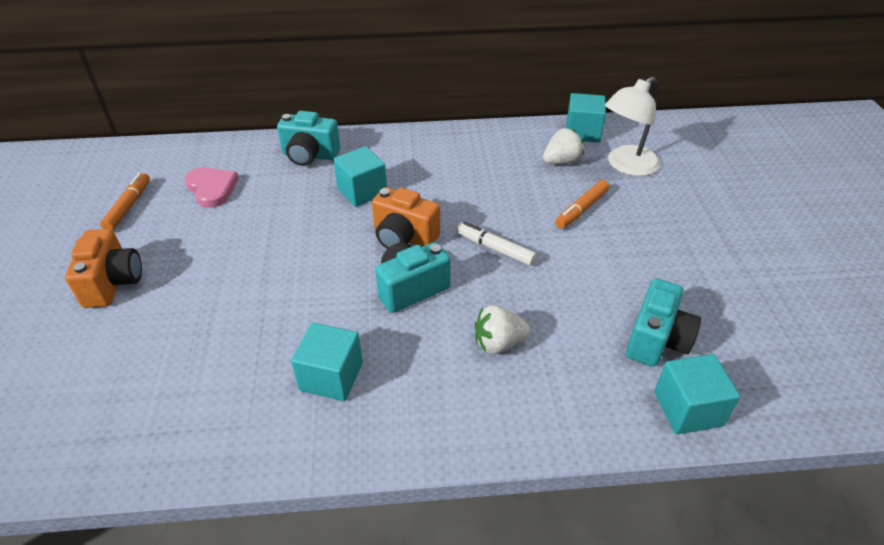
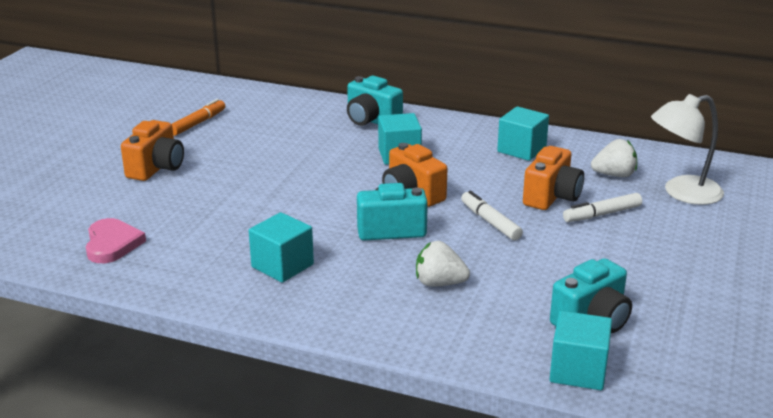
camera: 25 degrees right, 15 degrees down
(212, 189) = (271, 126): pink heart -> pink heart (112, 244)
(528, 202) = (552, 197): none -> orange camera
(581, 209) = (602, 214): orange marker -> white marker
(582, 132) = (659, 157): turquoise cube -> turquoise cube (521, 150)

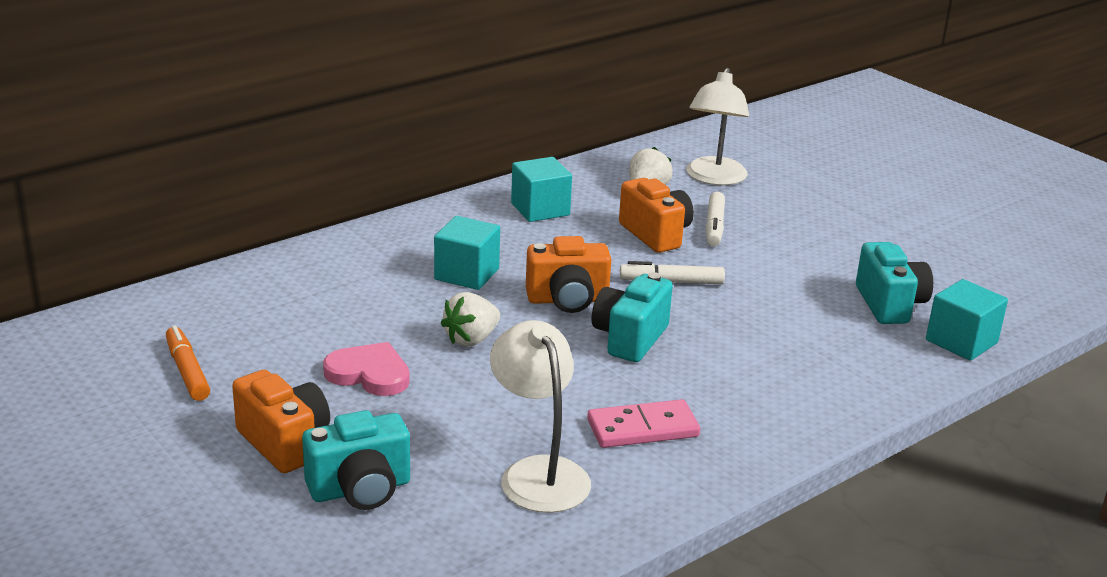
camera: 60 degrees left, 0 degrees up
(112, 244) = (464, 536): pink heart -> pink heart (369, 374)
(196, 246) = (538, 473): none -> white lamp
(282, 266) = (643, 428): turquoise cube -> pink domino
(371, 120) = (355, 258): turquoise camera -> turquoise camera (360, 489)
(439, 283) = (763, 351): white strawberry -> white strawberry (471, 339)

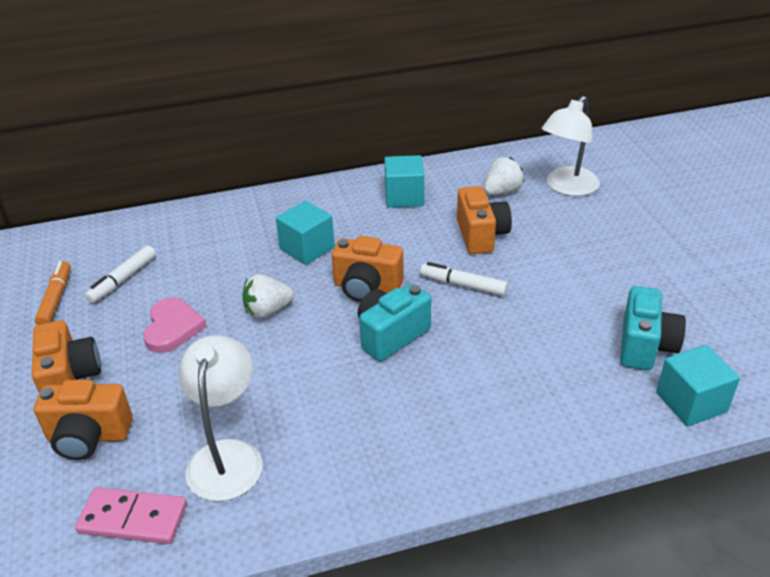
camera: 25 degrees right, 10 degrees up
(360, 489) = (88, 437): turquoise camera -> orange camera
(369, 374) = (172, 328): pink heart -> pink heart turned 45 degrees clockwise
(643, 428) = (340, 431): pink domino -> pink domino (133, 519)
(714, 226) = (536, 235): white marker -> white marker (123, 279)

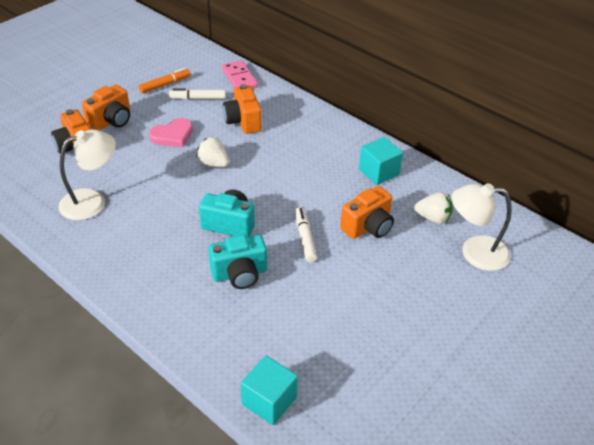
camera: 55 degrees right, 5 degrees up
(133, 519) = (34, 189): pink domino -> pink domino (239, 78)
(307, 248) = (284, 153): turquoise cube -> none
(367, 287) = (266, 195): orange camera -> orange camera (243, 121)
(645, 346) = (312, 357): turquoise camera -> turquoise camera (240, 274)

